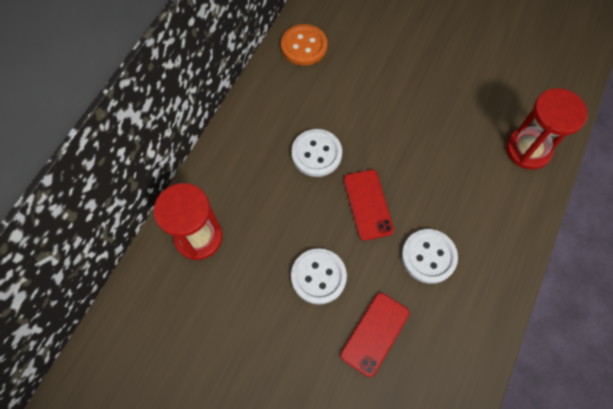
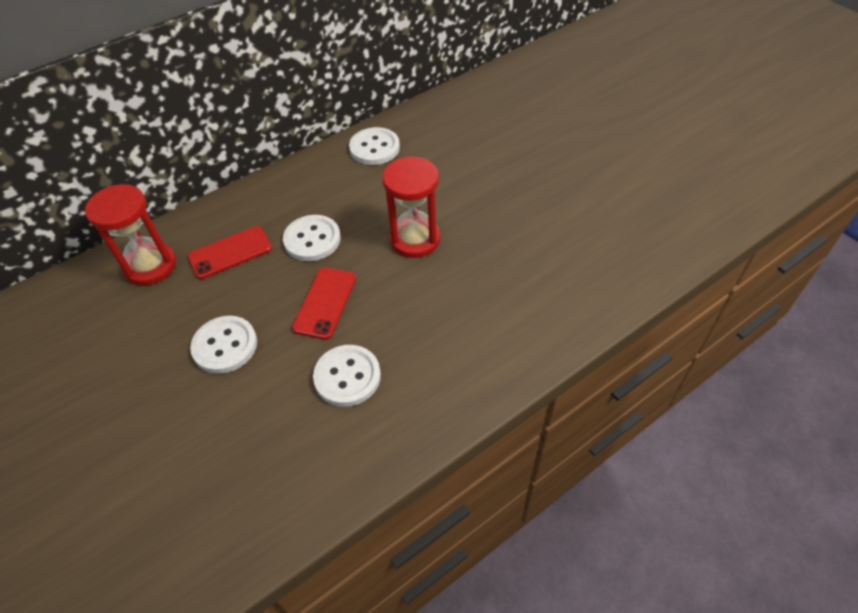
camera: 30 degrees right, 15 degrees down
(304, 46) = (374, 148): orange button -> white button
(375, 334) = (234, 423): red phone -> red phone (230, 252)
(528, 150) = (537, 321): red hourglass -> red hourglass (415, 239)

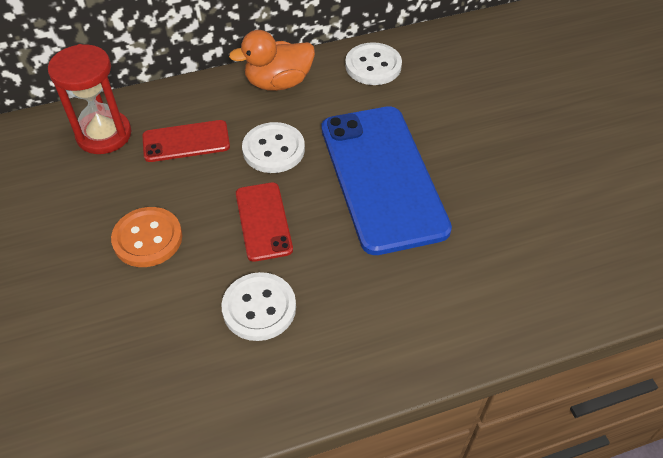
camera: 15 degrees right, 0 degrees up
(225, 346) = (147, 238): white button -> orange button
(296, 181) = (278, 82): none -> orange duck
(325, 303) = (263, 221): red phone -> red phone turned 45 degrees counterclockwise
(415, 239) = (382, 177): red hourglass -> blue phone

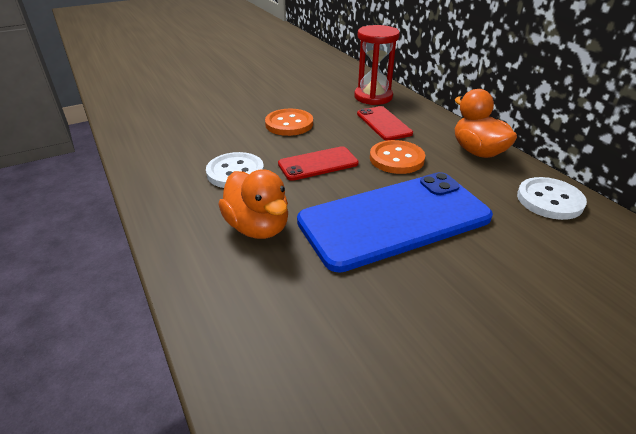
camera: 80 degrees right, 15 degrees down
(273, 149) = (396, 159): white button -> orange button
(376, 290) = (258, 227): none -> orange duck

